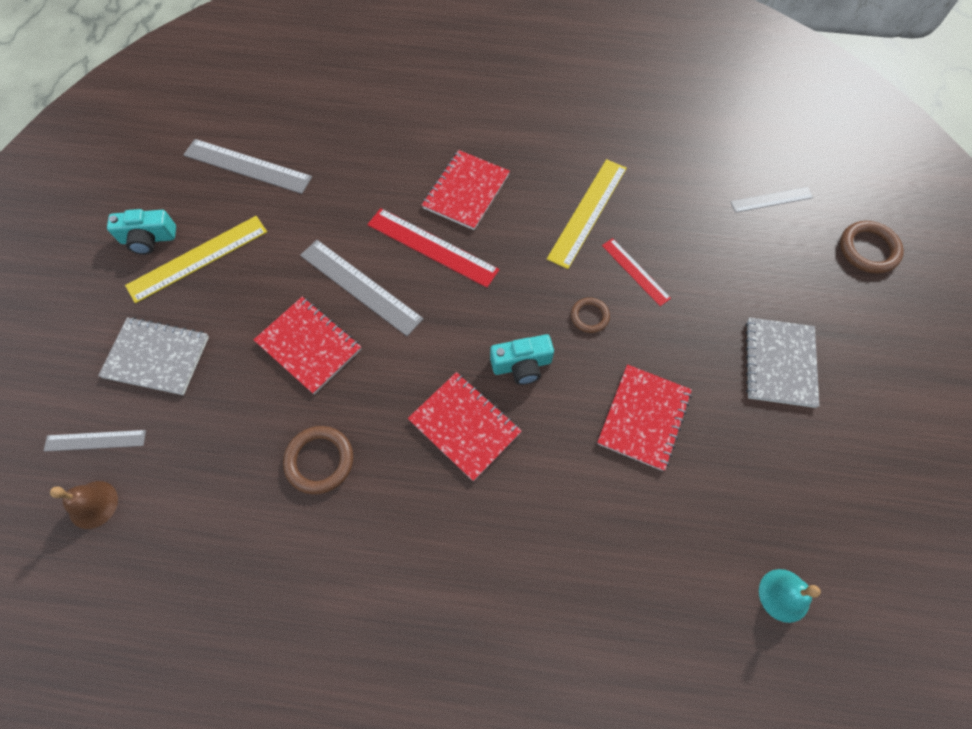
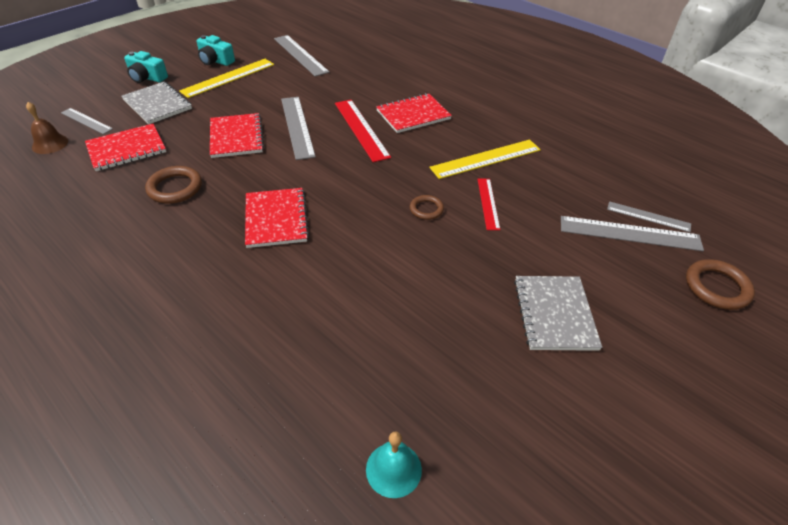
camera: 35 degrees right, 20 degrees down
(198, 258) = (228, 77): yellow ruler -> yellow ruler turned 45 degrees counterclockwise
(522, 365) = (349, 209): turquoise camera -> turquoise camera (147, 77)
(643, 417) = (403, 283): red notebook -> red notebook (126, 149)
(771, 230) = (629, 233): none -> grey ruler
(780, 363) = (554, 314): grey notebook -> grey notebook turned 45 degrees counterclockwise

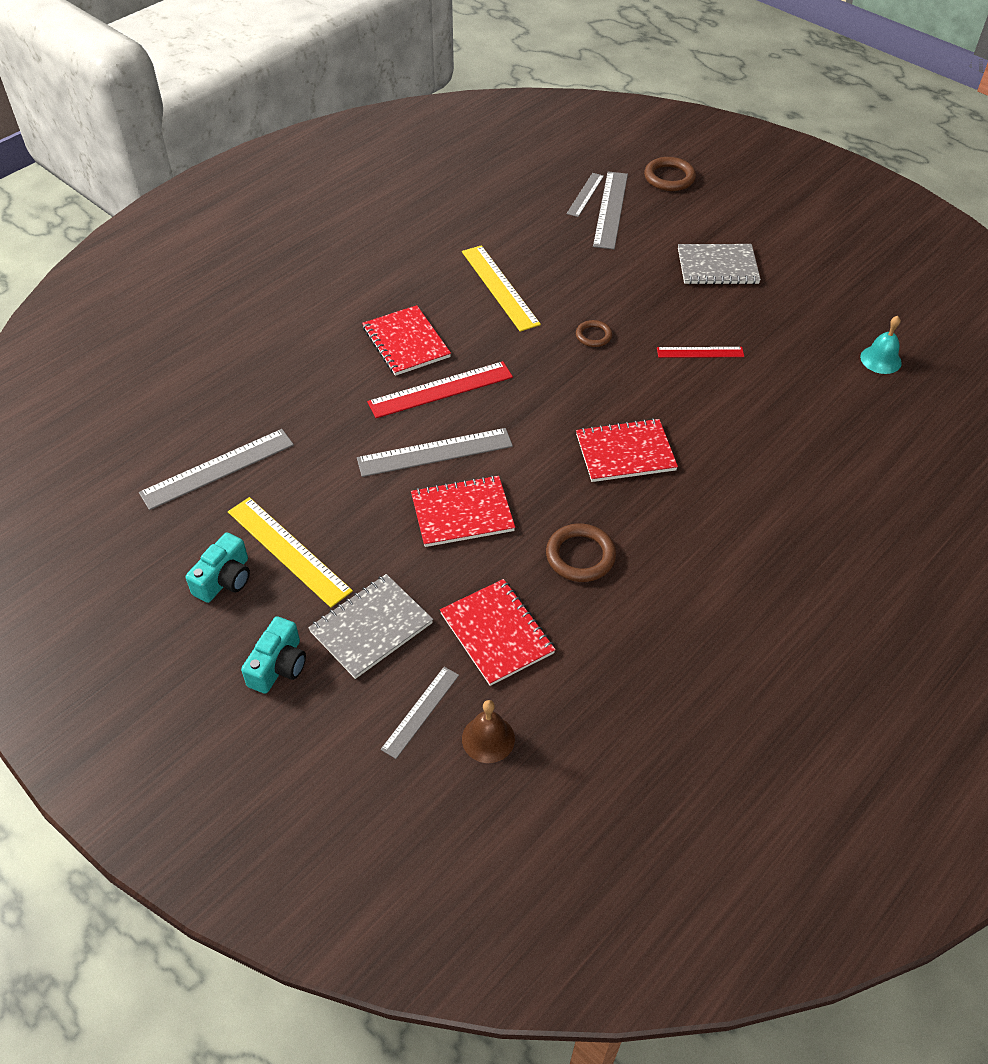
camera: 90 degrees left, 5 degrees up
(488, 203) = (578, 292): red ruler -> red ruler (700, 352)

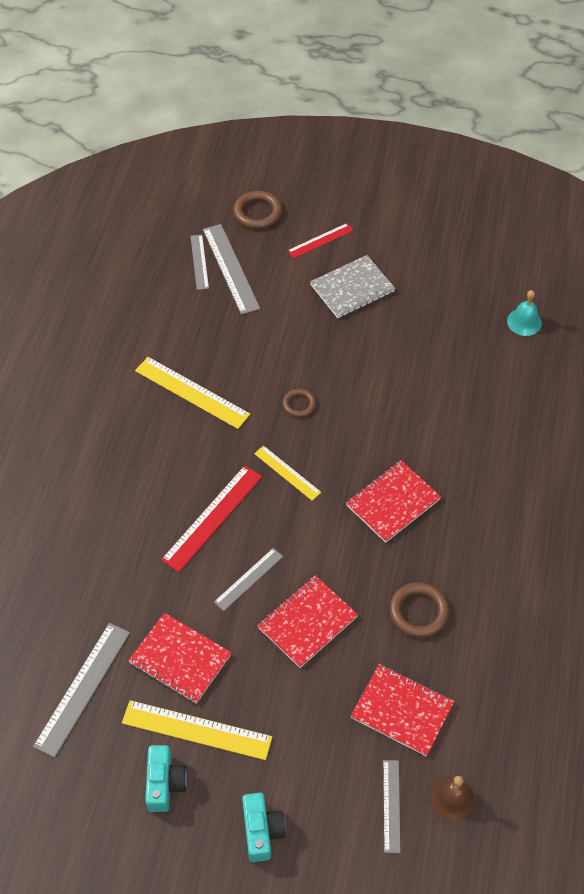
camera: 30 degrees left, 5 degrees up
(371, 627) = (308, 759): grey notebook -> none
(406, 342) = (152, 486): red notebook -> red notebook (180, 659)
(435, 452) = (248, 579): grey ruler -> grey ruler, size x0.60
(539, 384) = (287, 473): none -> yellow ruler
(700, 352) = (390, 380): red ruler -> red ruler (320, 240)

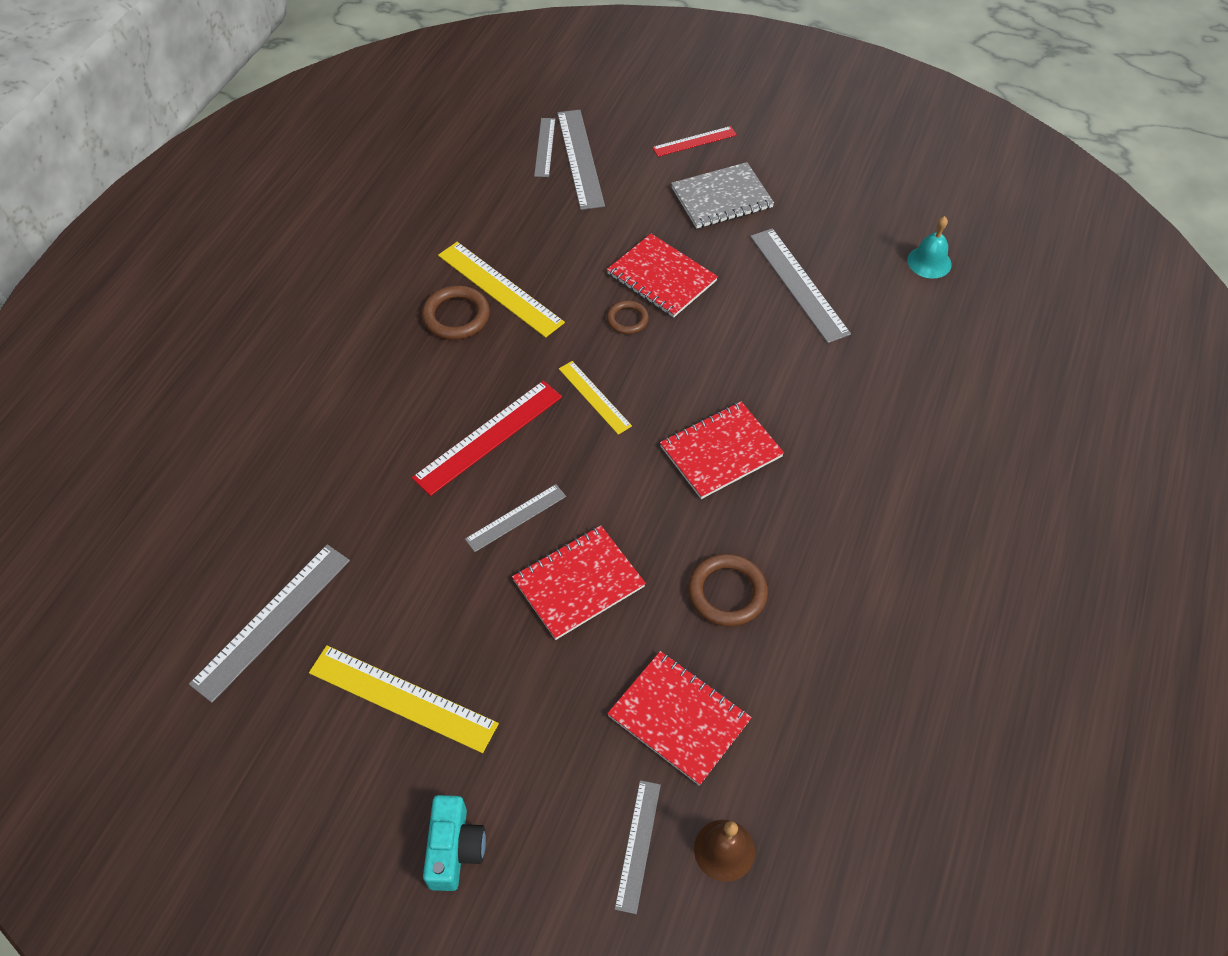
camera: 10 degrees right, 0 degrees up
(164, 783) = (343, 761): turquoise camera -> none
(180, 659) = (404, 603): red notebook -> red notebook (661, 277)
(257, 212) = (626, 103): brown ring -> brown ring (456, 316)
(426, 355) = (798, 284): none -> grey ruler

